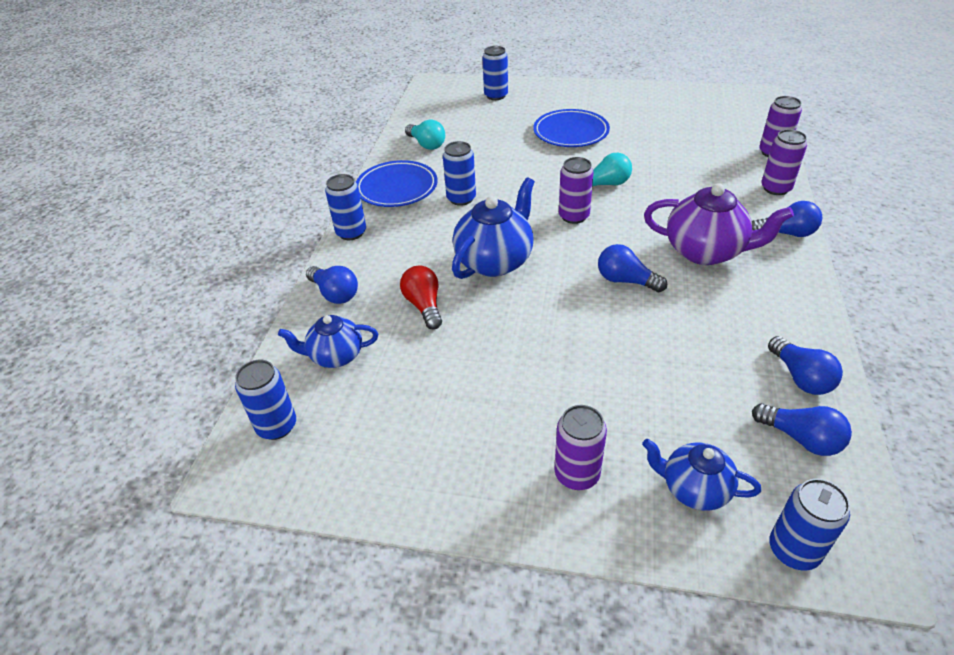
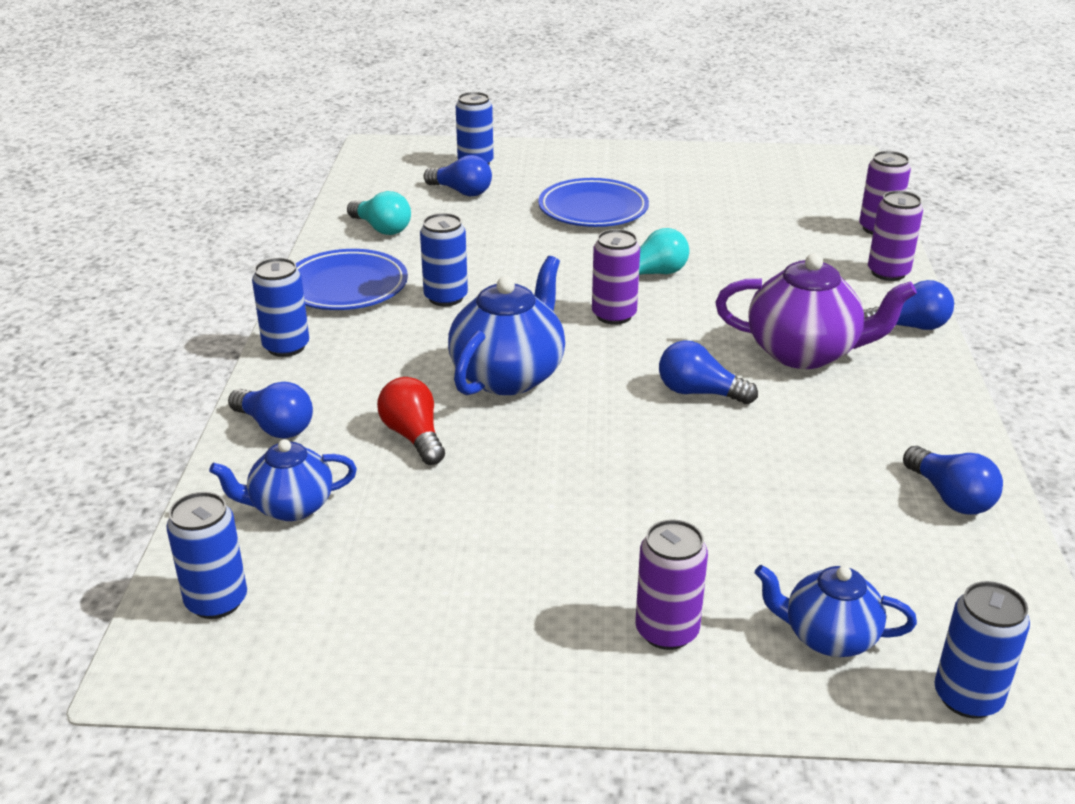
camera: 10 degrees left, 10 degrees down
(801, 438) = (960, 568): blue light bulb -> blue light bulb (461, 192)

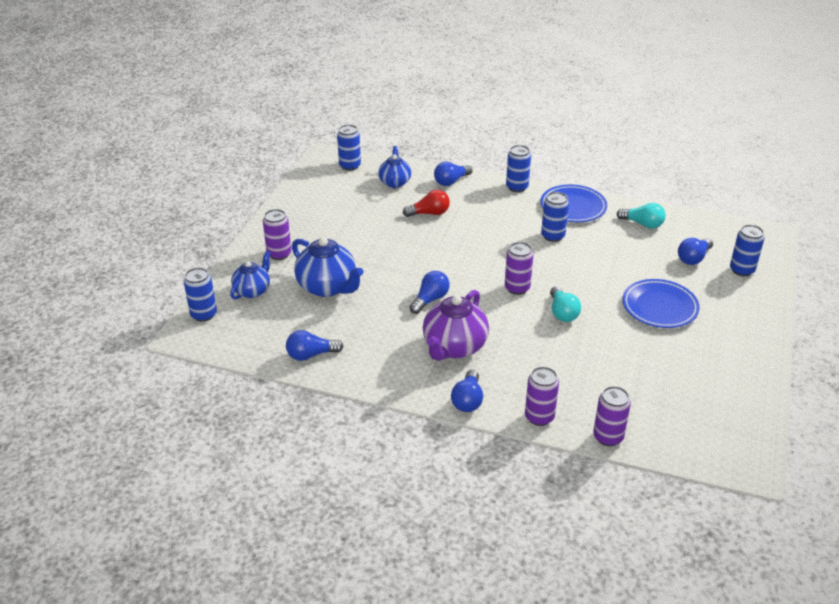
camera: 105 degrees right, 5 degrees up
(381, 228) = (642, 224): turquoise light bulb -> turquoise light bulb turned 120 degrees counterclockwise
(509, 375) = (468, 245): blue teapot -> blue teapot (328, 287)

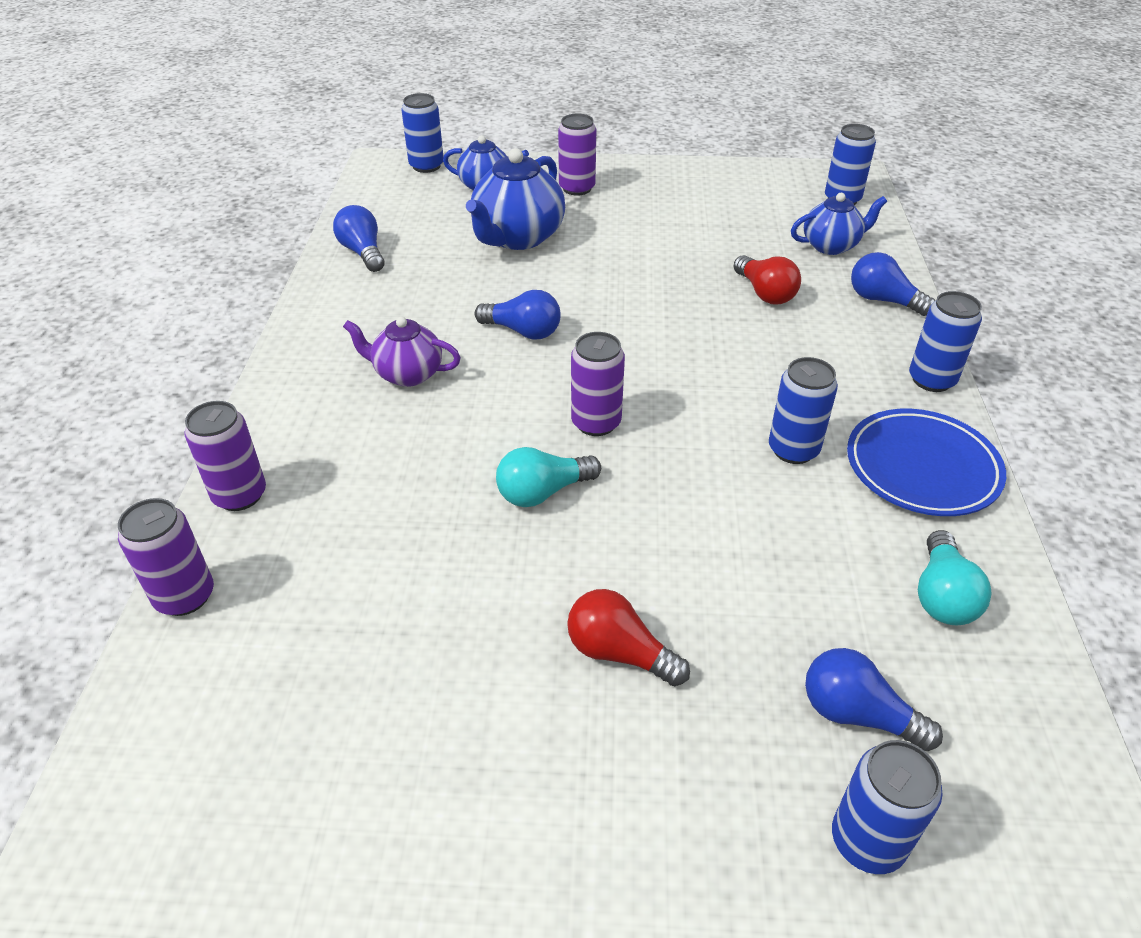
camera: 75 degrees right, 5 degrees up
(454, 347) = (407, 374): purple teapot -> purple teapot, size x0.62
(467, 400) = (278, 407): blue light bulb -> none
(659, 307) = (619, 653): blue plate -> red light bulb

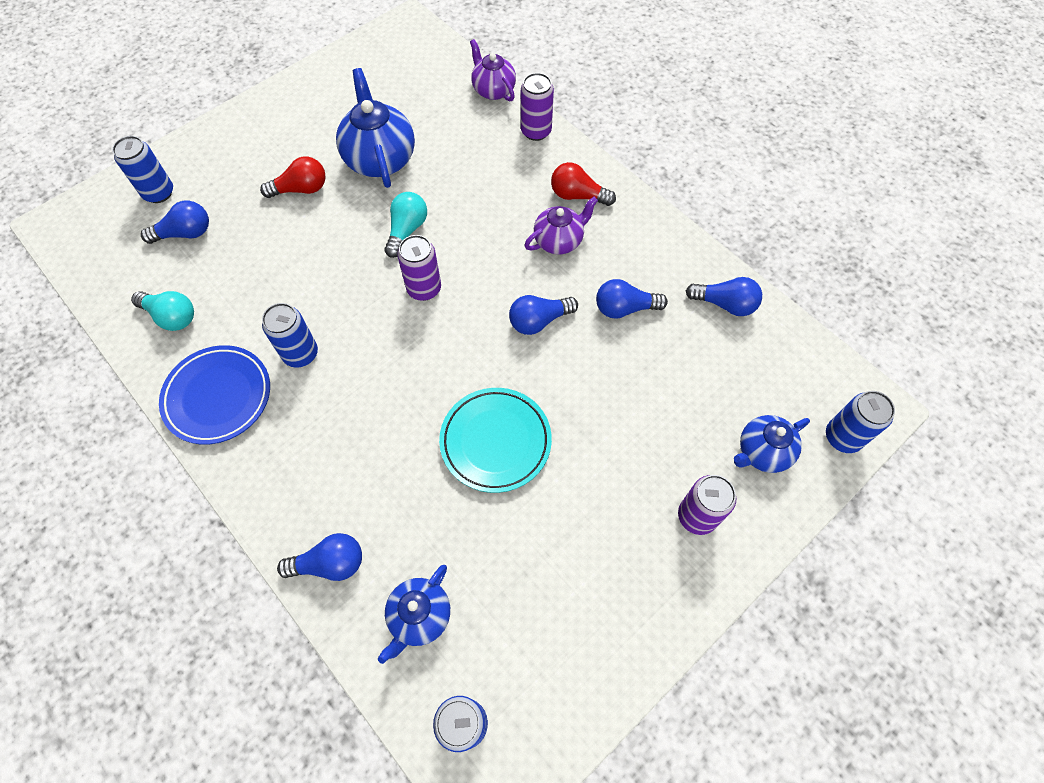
camera: 135 degrees right, 20 degrees up
(185, 596) = (493, 90): purple can -> purple teapot
(439, 295) = (625, 308): none -> blue light bulb
(517, 238) = (655, 407): blue teapot -> blue teapot (380, 158)
(668, 287) = (495, 441): none -> turquoise plate
(765, 293) = (423, 495): red light bulb -> red light bulb (578, 195)
(931, 380) = (247, 488): blue can -> none
(942, 595) = (171, 316): turquoise light bulb -> turquoise light bulb turned 150 degrees clockwise

